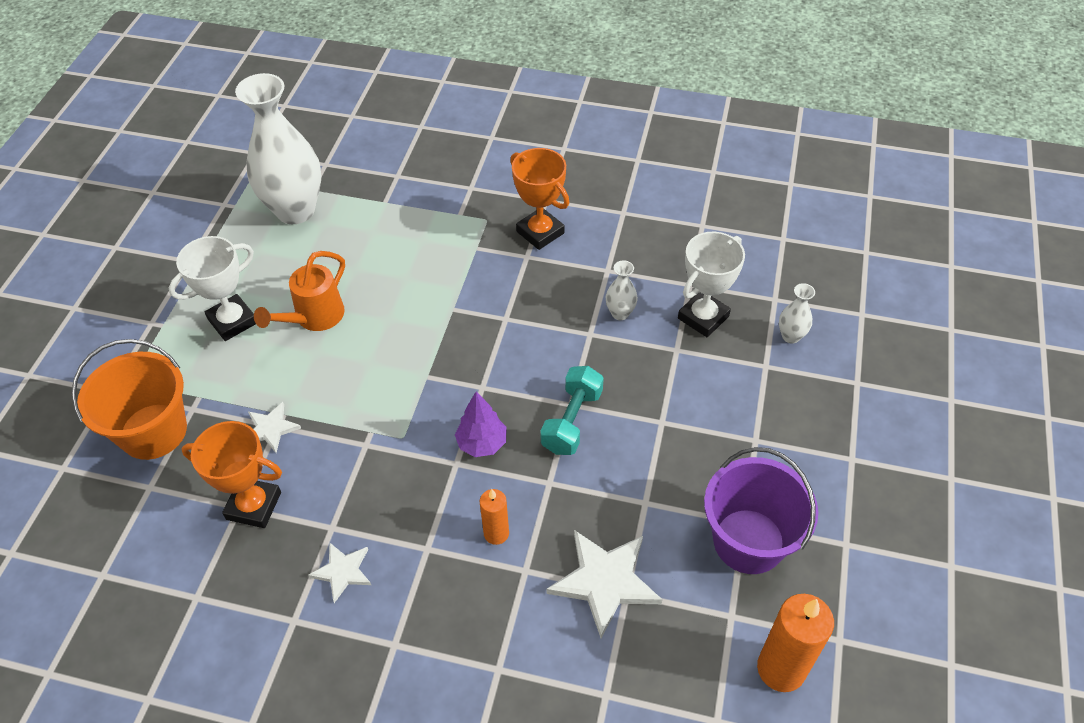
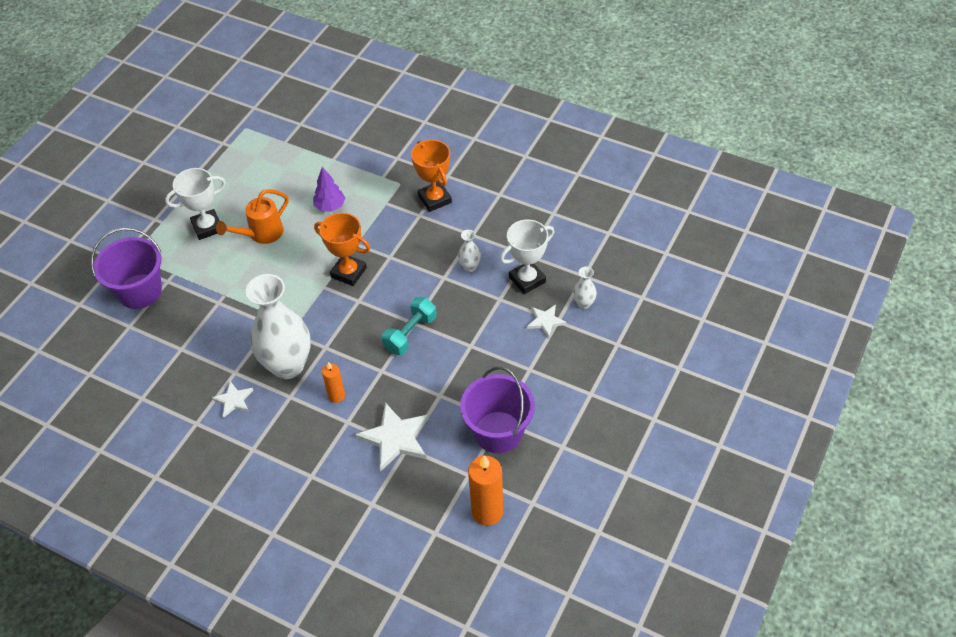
camera: 15 degrees right, 0 degrees up
(153, 431) = (140, 291): orange bucket -> purple bucket
(254, 506) = (190, 350): orange trophy -> orange trophy (348, 272)
(271, 429) = (213, 303): white star -> white star (545, 321)
(295, 210) = (270, 155): white vase -> white vase (288, 366)
(482, 443) = (346, 337): purple tree -> purple tree (330, 206)

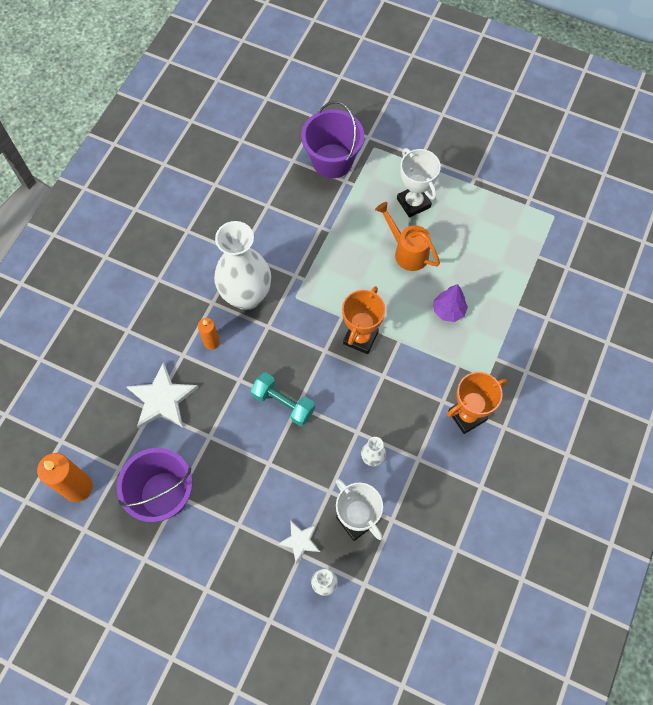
camera: 85 degrees right, 15 degrees up
(233, 400) = (210, 256): white star -> none

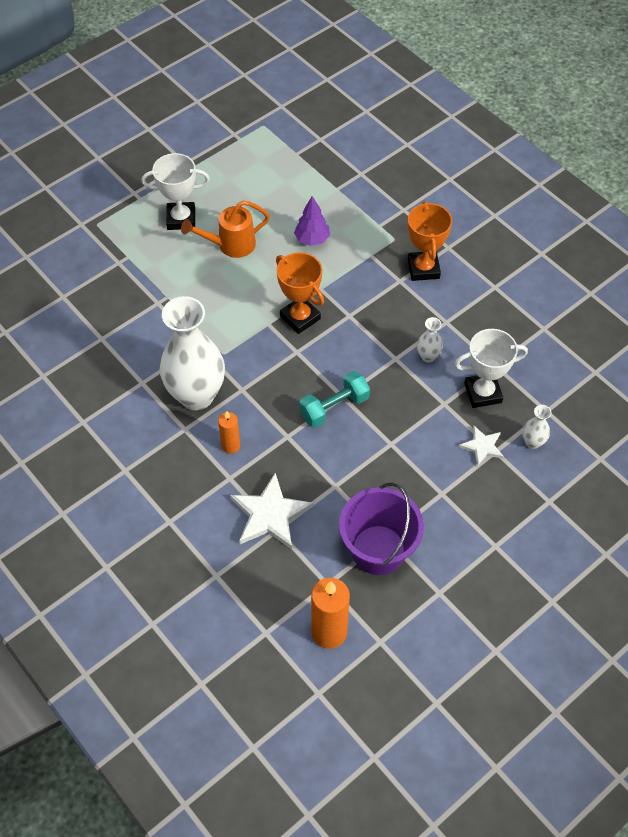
camera: 65 degrees left, 10 degrees down
(332, 161) = (88, 264): purple bucket -> none

